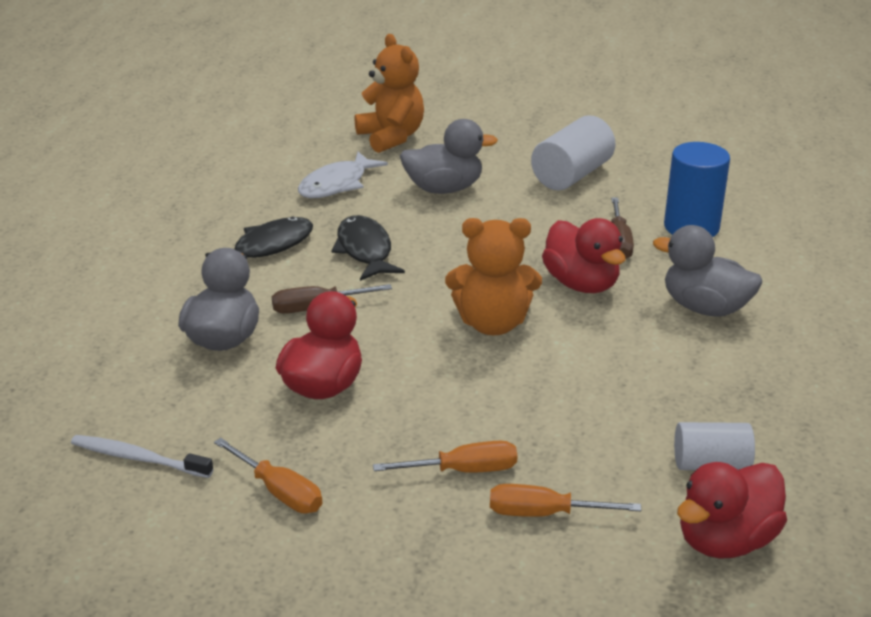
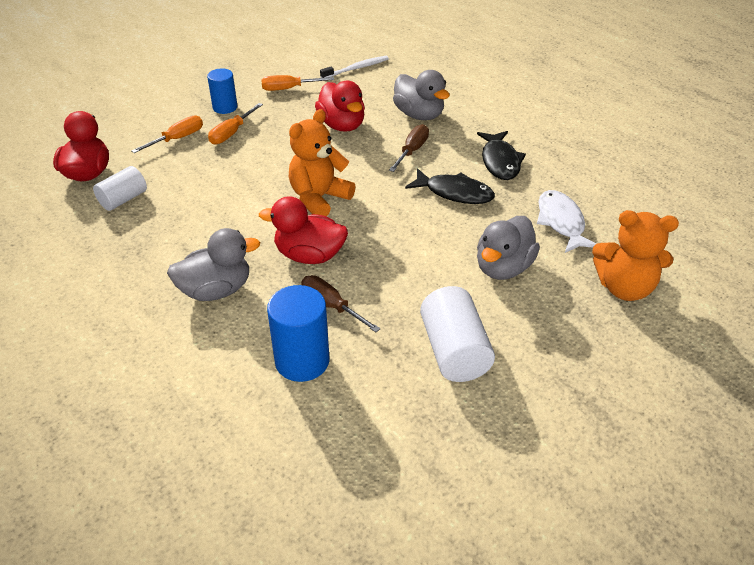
camera: 130 degrees right, 10 degrees up
(410, 524) = (225, 107): none -> blue cylinder

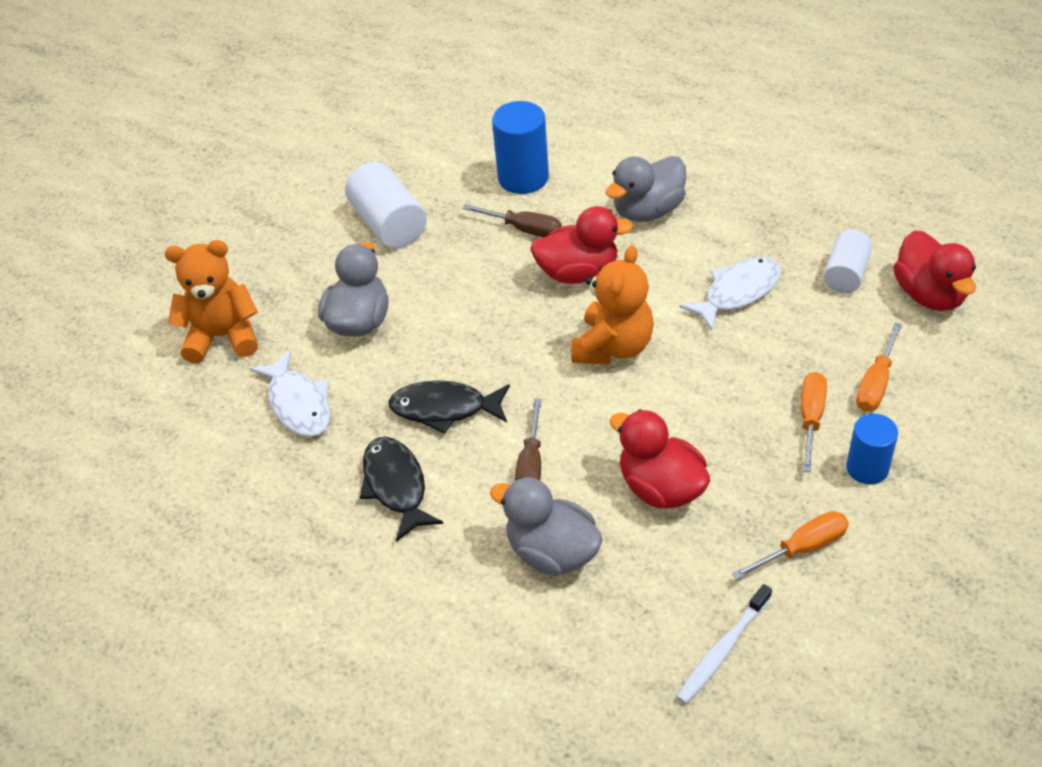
camera: 165 degrees right, 5 degrees up
(206, 208) = (737, 292): none -> white fish

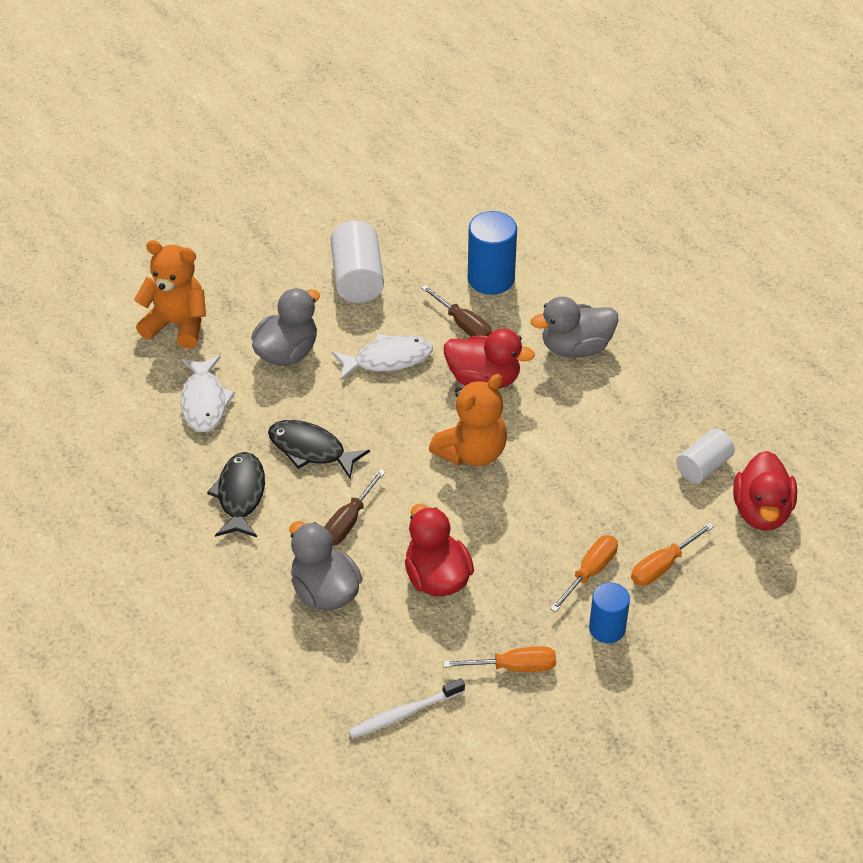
camera: 20 degrees right, 0 degrees up
(737, 292) = (602, 447): white fish -> white fish (387, 359)

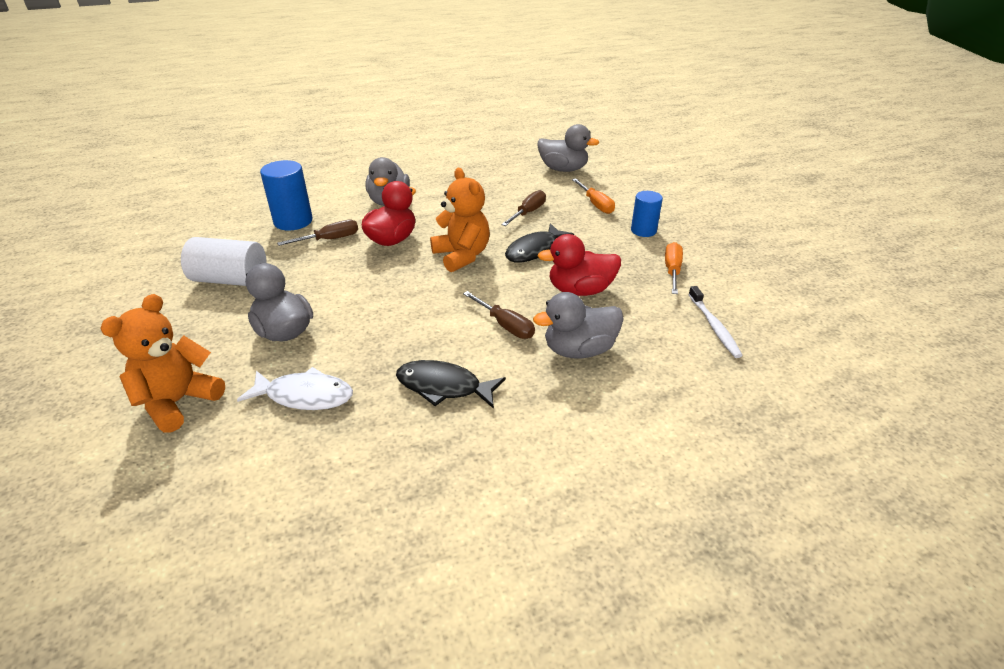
camera: 75 degrees left, 10 degrees down
(311, 450) = (412, 334): black fish -> black fish (534, 250)
(387, 359) = (337, 279): white fish -> none
(590, 572) = (593, 228): orange screwdriver -> none
(606, 495) = (528, 212): none -> brown screwdriver
(703, 466) = (520, 179): white cylinder -> none
(761, 511) = (563, 169): red duck -> grey duck

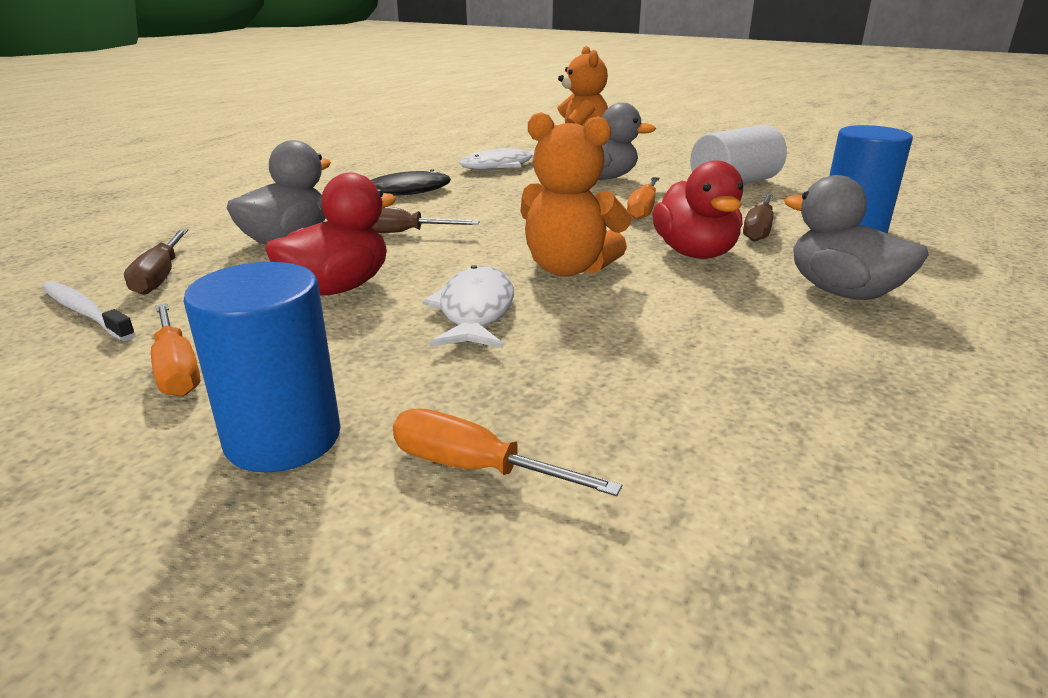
camera: 140 degrees right, 10 degrees down
(341, 280) = (643, 210): none -> orange screwdriver
(528, 212) = (594, 372): brown screwdriver -> brown screwdriver (160, 277)
(534, 250) = (475, 311): black fish -> white fish
(563, 169) = (757, 585): grey duck -> none
(643, 231) = (283, 438): blue cylinder -> blue cylinder, size x1.53

